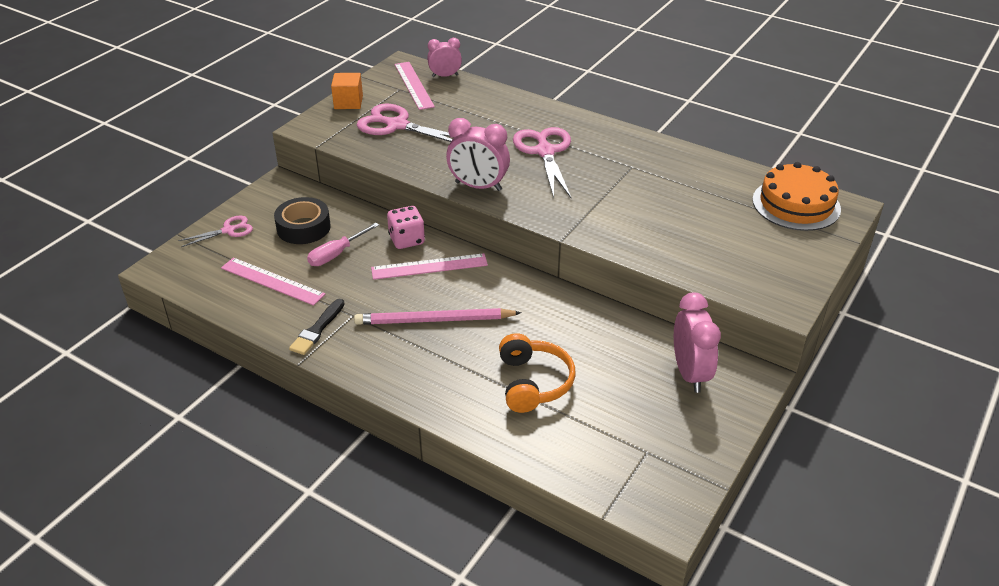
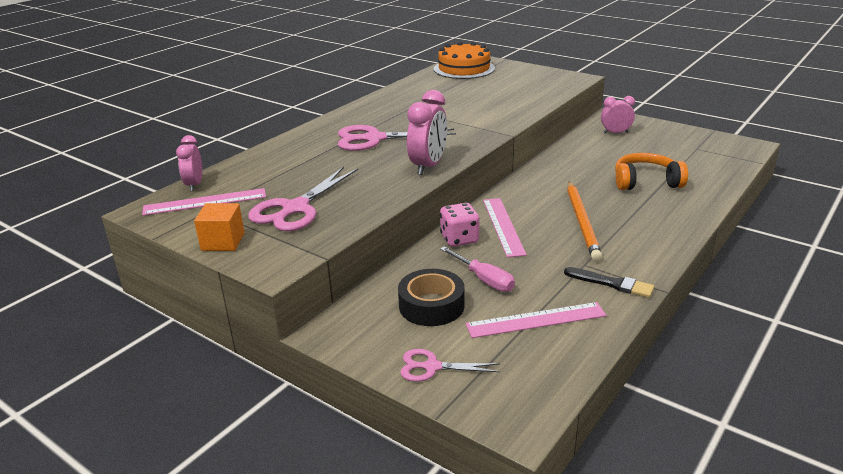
camera: 85 degrees left, 10 degrees down
(228, 230) = (432, 367): pink scissors -> pink scissors turned 60 degrees counterclockwise
(272, 281) = (536, 320): pink ruler -> pink ruler turned 45 degrees clockwise
(434, 320) = (582, 222): pink pencil -> orange pencil
(690, 373) = (615, 133): pink clock -> pink clock, size x0.64

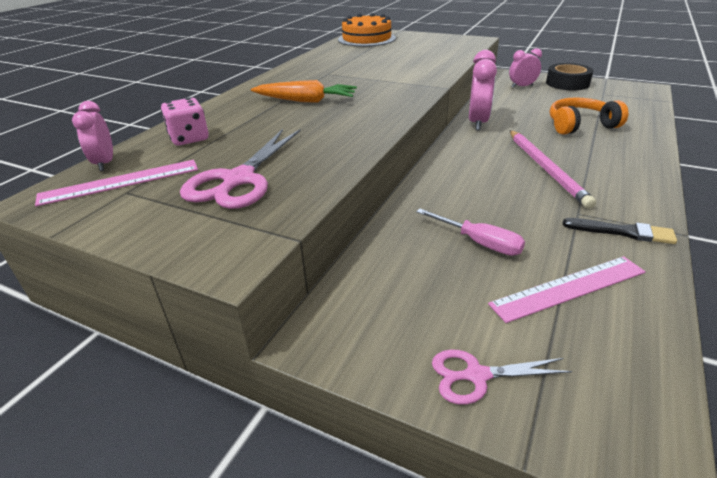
camera: 10 degrees left, 5 degrees up
(223, 242) = (151, 231): orange cube -> none
(374, 139) = (306, 101): pink scissors -> orange carrot
(428, 166) = (376, 122): pink clock -> pink clock (478, 122)
(431, 305) = (434, 283): black tape -> black tape (567, 83)
(459, 239) = (427, 198): pink dice -> pink dice (189, 139)
(503, 226) = (467, 180): pink ruler -> none
(582, 222) = (546, 169): orange pencil -> pink pencil

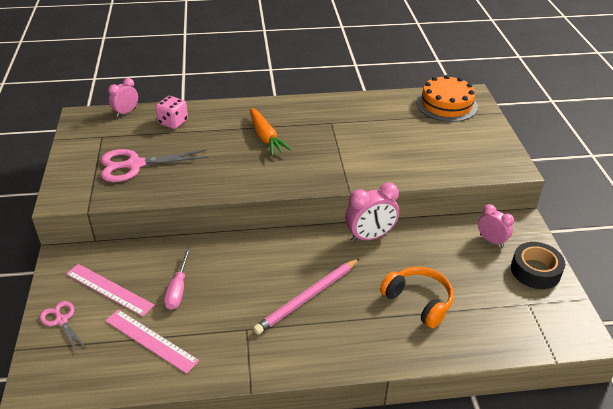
camera: 55 degrees right, 5 degrees up
(120, 182) = (110, 129): pink ruler -> pink ruler (109, 289)
(622, 232) = (233, 356): black brush -> none

